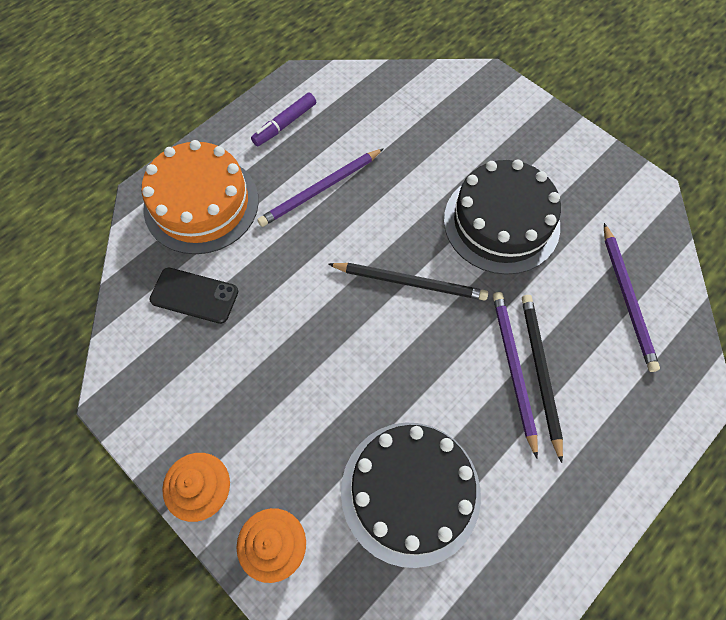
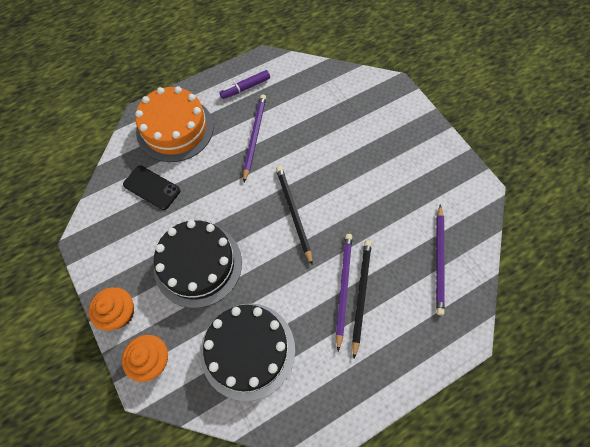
camera: 15 degrees right, 0 degrees up
(320, 189) = (254, 137): purple pencil -> purple pencil turned 120 degrees clockwise
(410, 282) = (293, 213): black pencil -> black pencil turned 135 degrees counterclockwise
(501, 222) = (369, 187): black cake -> black cake (198, 264)

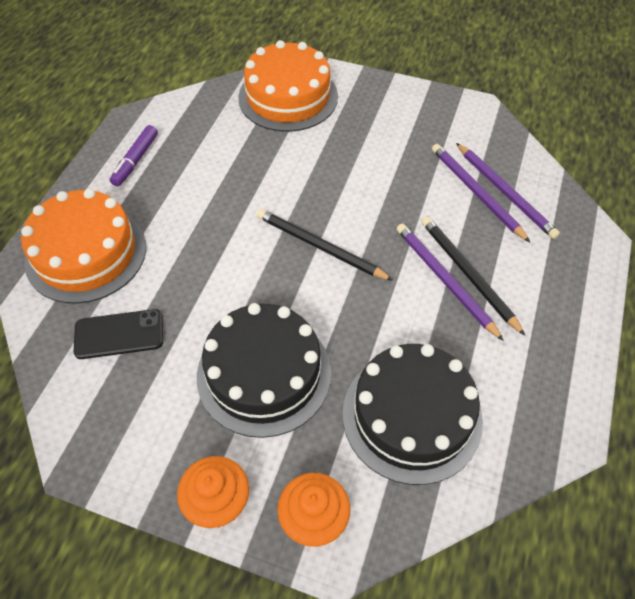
camera: 40 degrees left, 10 degrees down
(254, 137) = (197, 202): purple pencil -> purple pencil (476, 193)
(366, 101) = (288, 97): none -> orange cake

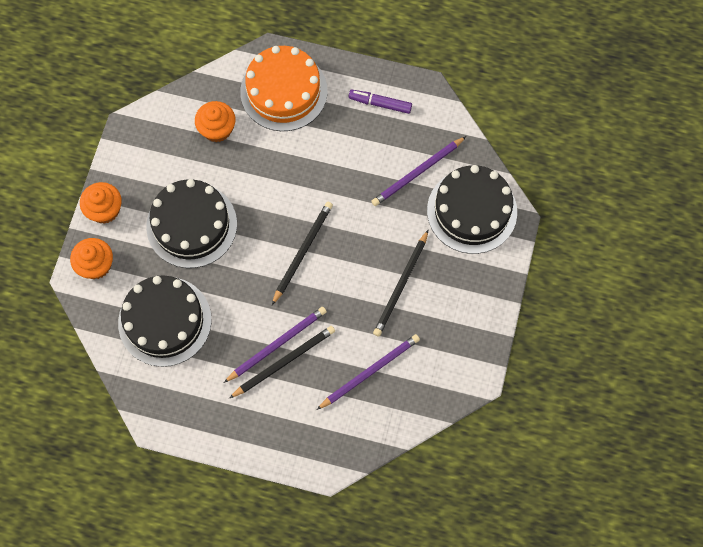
camera: 85 degrees right, 15 degrees up
(119, 334) = (217, 129): black phone -> orange cupcake
(288, 97) = (472, 211): orange cake -> black cake
(370, 159) = (401, 285): none -> black pencil
(505, 192) = (372, 396): purple pencil -> purple pencil (417, 173)

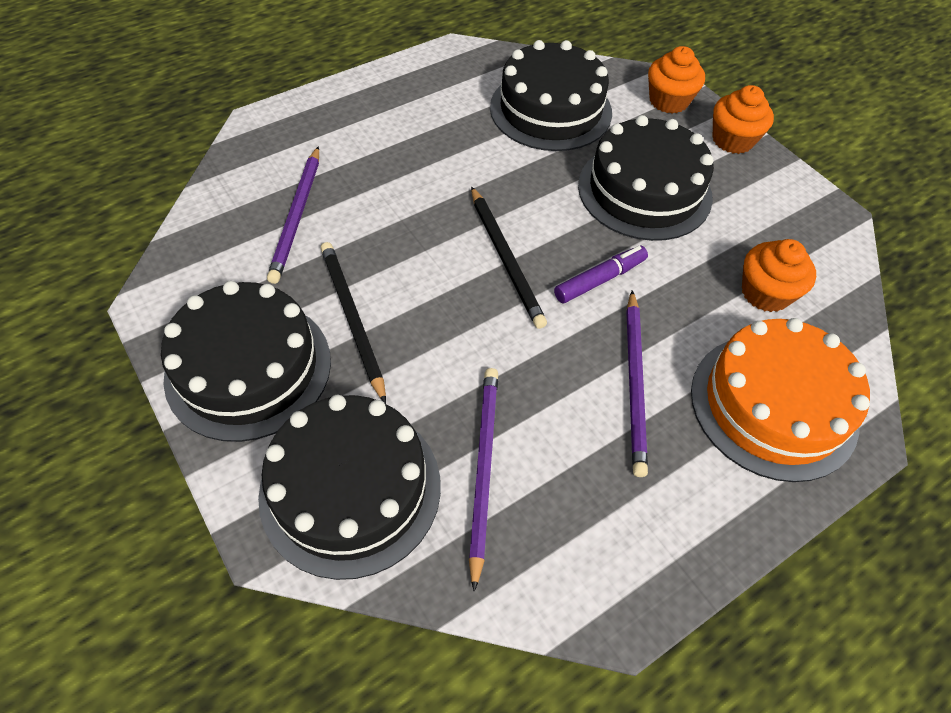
camera: 130 degrees right, 15 degrees down
(277, 344) = (424, 168): purple pencil -> purple pencil (634, 383)
(284, 362) = (399, 161): black pencil -> none
(380, 104) = (648, 516): purple marker -> purple marker (599, 280)
(465, 301) = (248, 368): none -> black cake

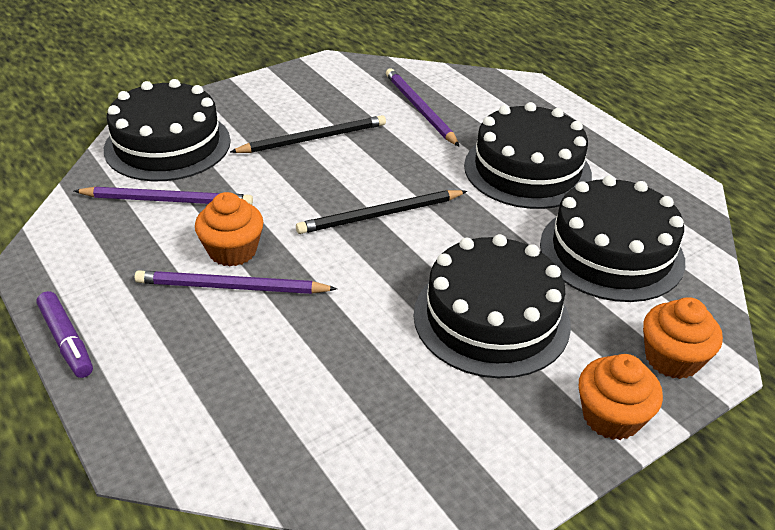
camera: 90 degrees right, 15 degrees down
(248, 368) = (272, 101): black cake -> black cake (527, 170)
(297, 216) = (419, 109): purple pencil -> purple pencil turned 60 degrees clockwise
(599, 280) = (356, 273): purple marker -> purple marker (67, 340)
(765, 293) = (339, 405): orange cupcake -> orange cupcake (232, 251)
(773, 405) = (190, 385): orange cake -> none

